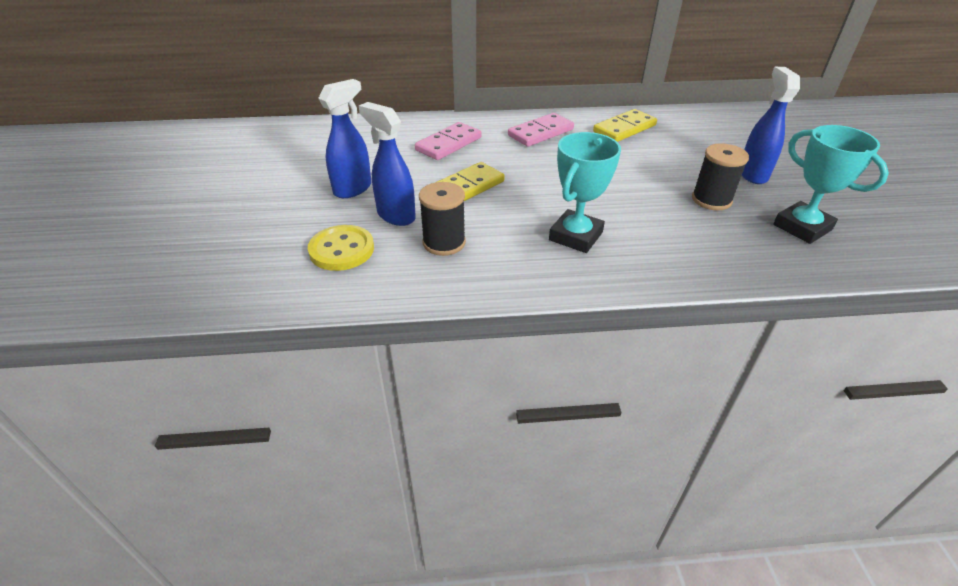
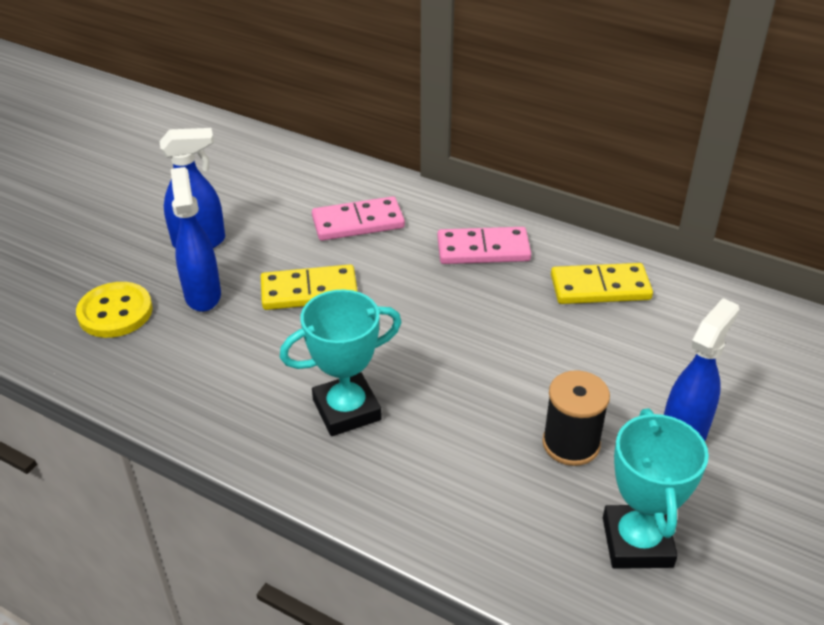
camera: 35 degrees right, 0 degrees up
(444, 242) = (210, 350): black spool -> none

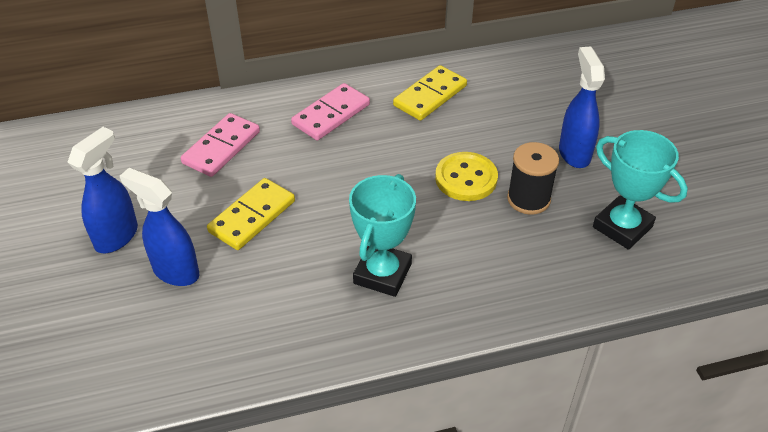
camera: 45 degrees left, 5 degrees up
(115, 312) = (122, 331): yellow button -> yellow button (466, 178)

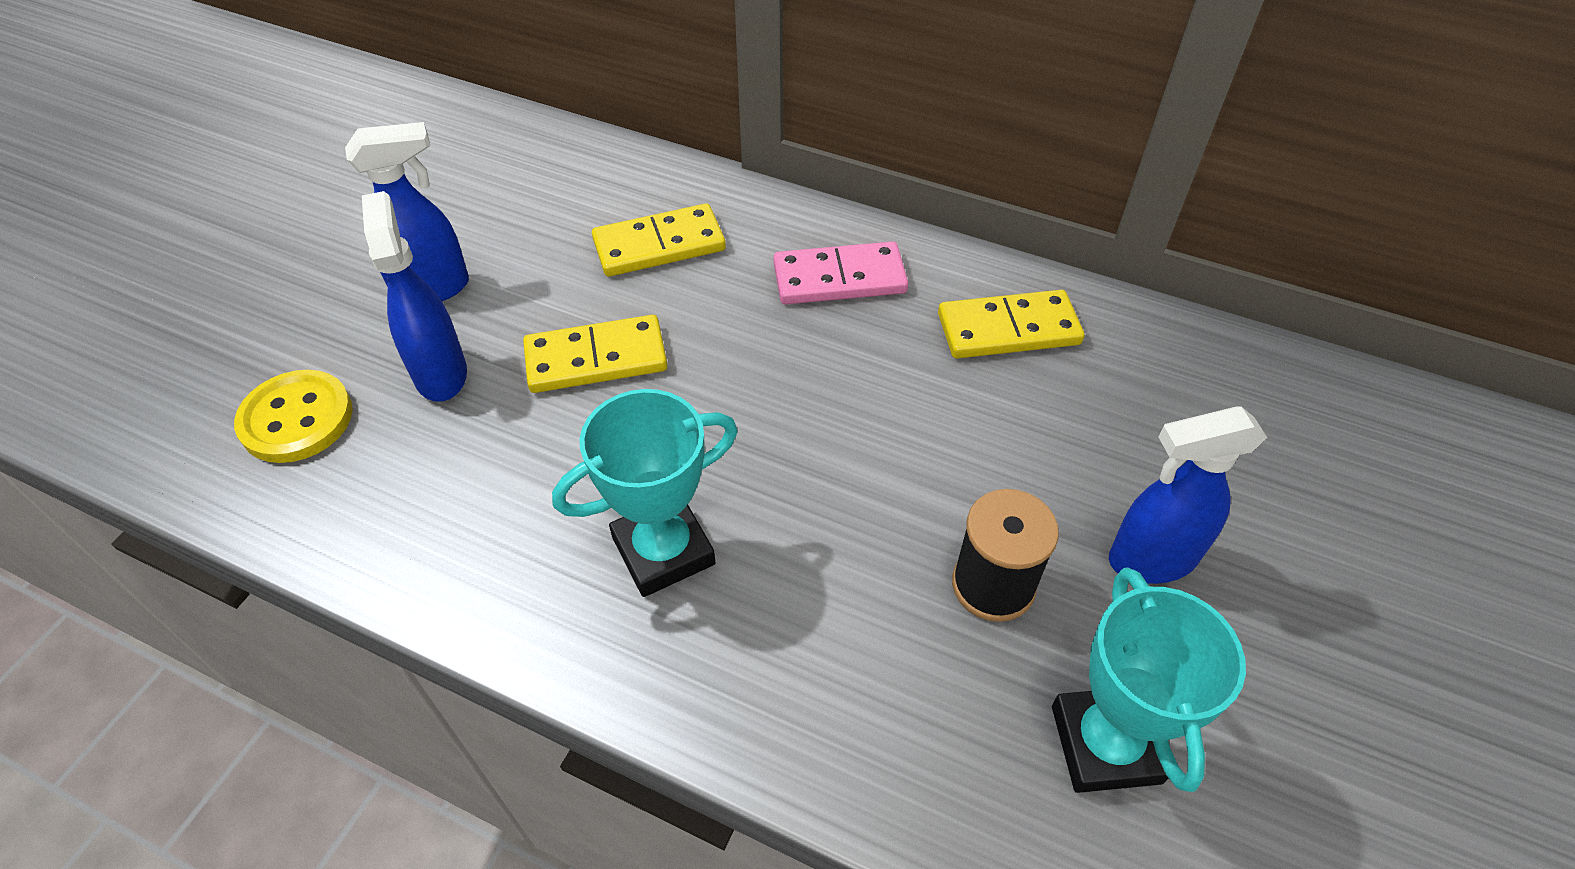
camera: 40 degrees right, 5 degrees up
(221, 148) = (659, 245): pink domino -> yellow domino
(466, 178) = (929, 488): yellow button -> yellow button (296, 419)
(574, 153) = (1151, 559): blue spray bottle -> blue spray bottle turned 135 degrees counterclockwise

